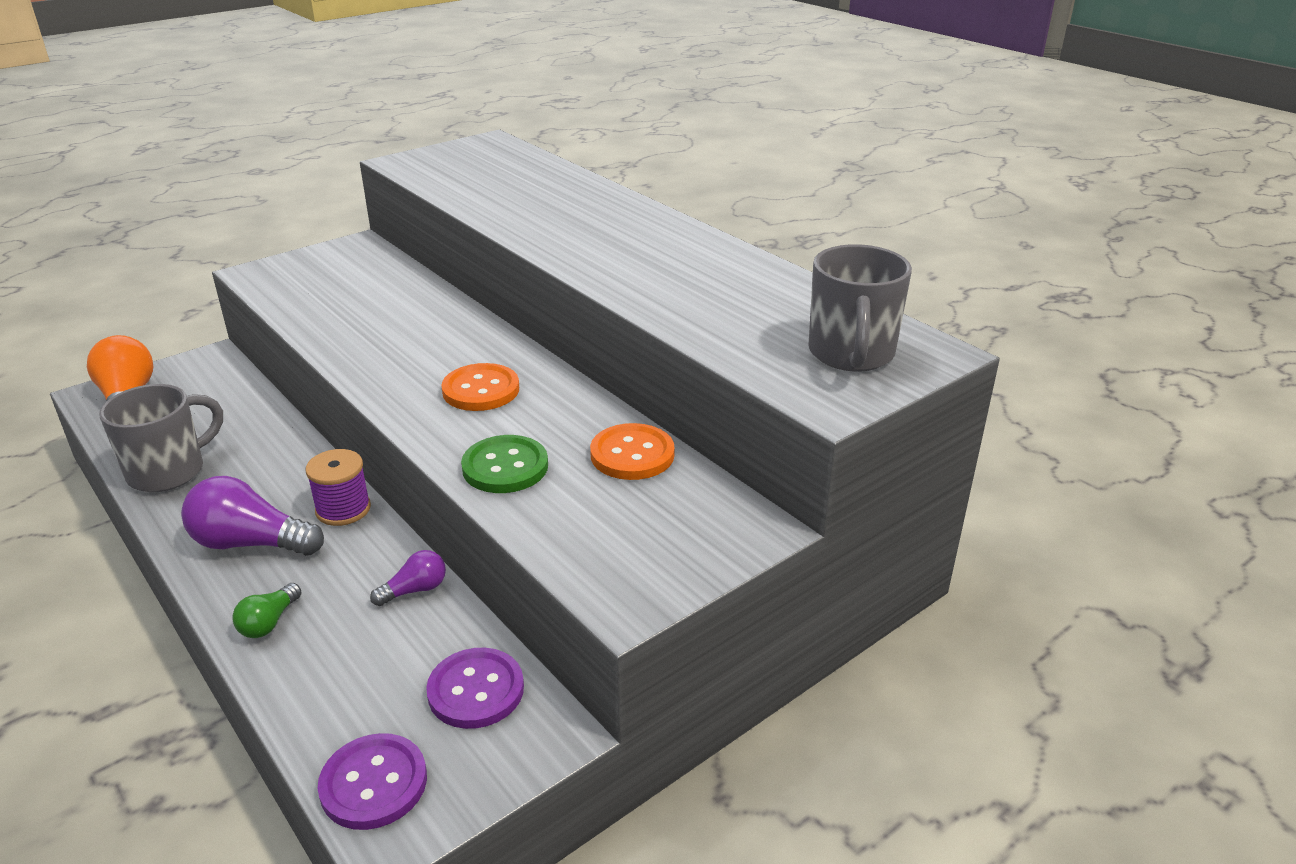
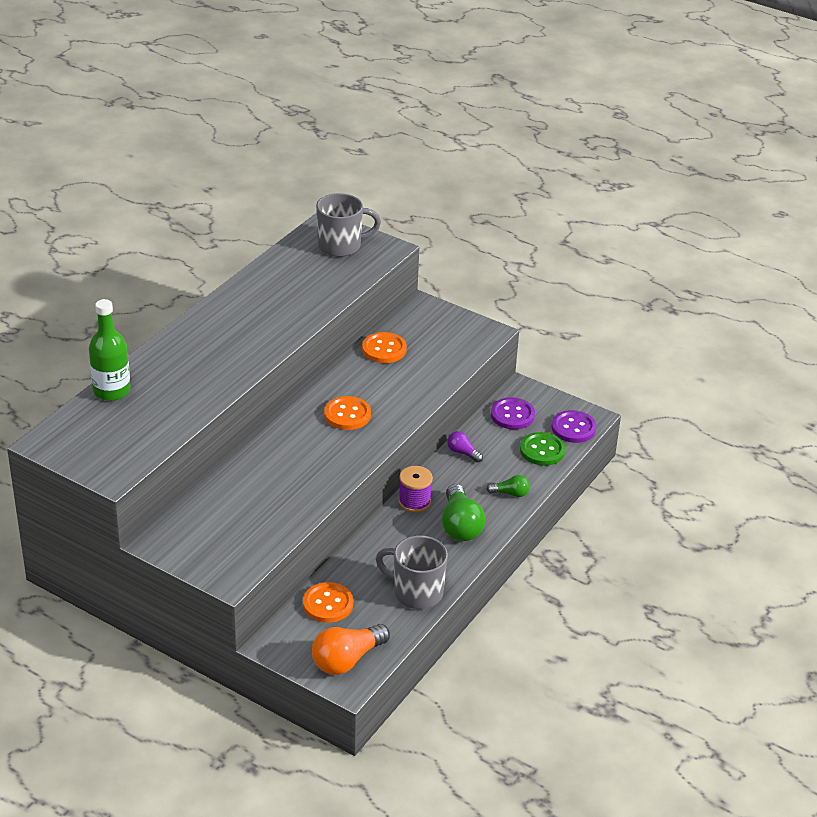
camera: 110 degrees left, 5 degrees up
(227, 401) = (328, 604): none -> orange button
(251, 543) = (460, 526): purple light bulb -> green light bulb
(505, 467) = (415, 387): green button -> green button (542, 450)
(554, 171) = (111, 390): none -> green bottle

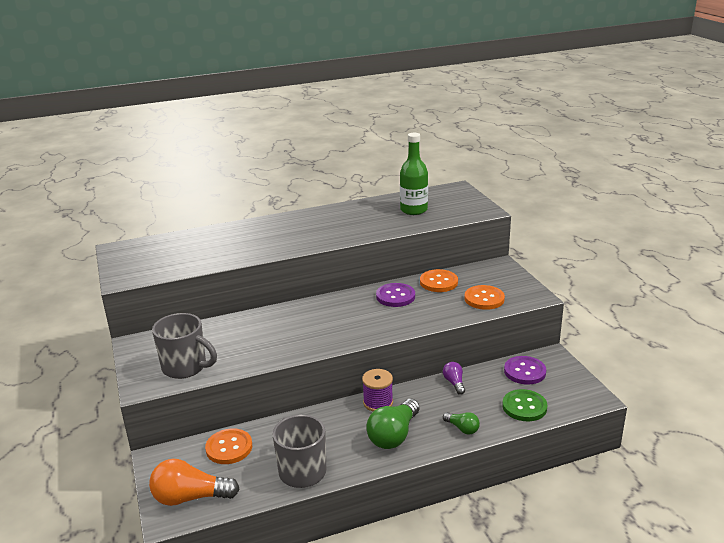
camera: 40 degrees right, 10 degrees down
(111, 390) = (195, 235): green bottle -> green bottle (413, 210)
(341, 246) = (451, 201): grey mug -> grey mug (186, 367)
(347, 415) = (361, 313): orange button -> orange button (484, 299)
(573, 428) = (570, 400): purple button -> purple button (395, 296)

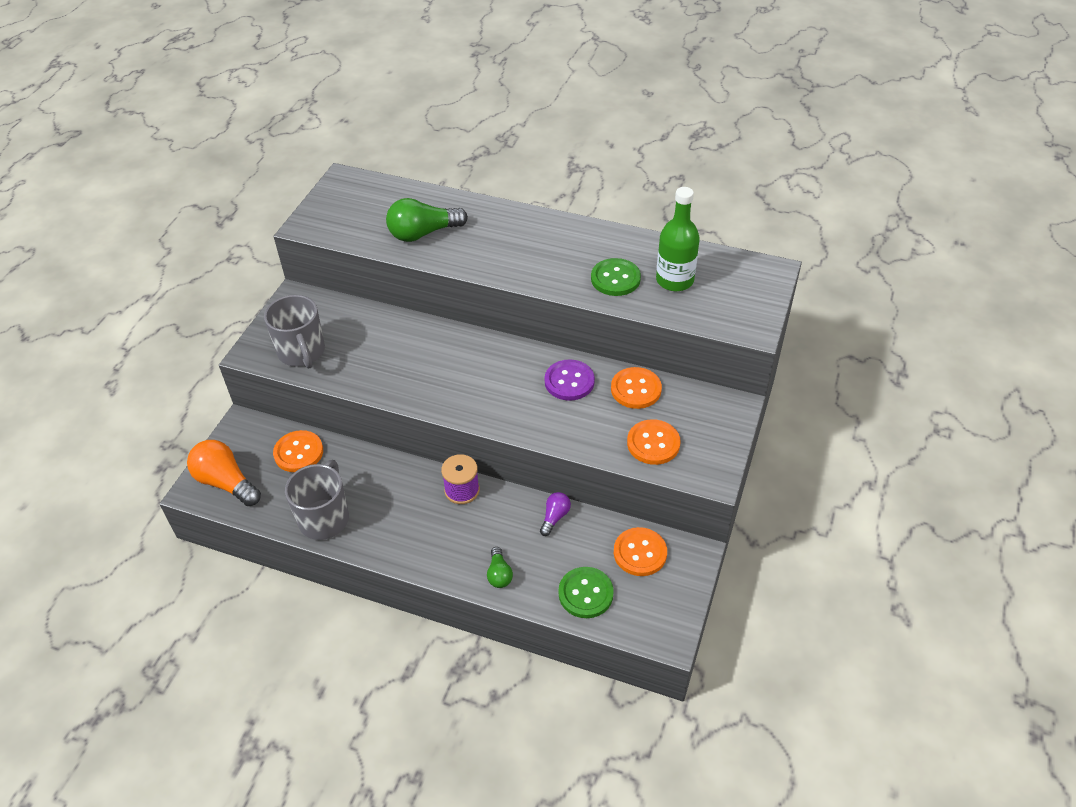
camera: 40 degrees right, 20 degrees up
(379, 222) = (615, 279): none -> green button
(394, 435) = (433, 537): green light bulb -> green light bulb (423, 233)
(524, 371) = (640, 553): purple button -> orange button

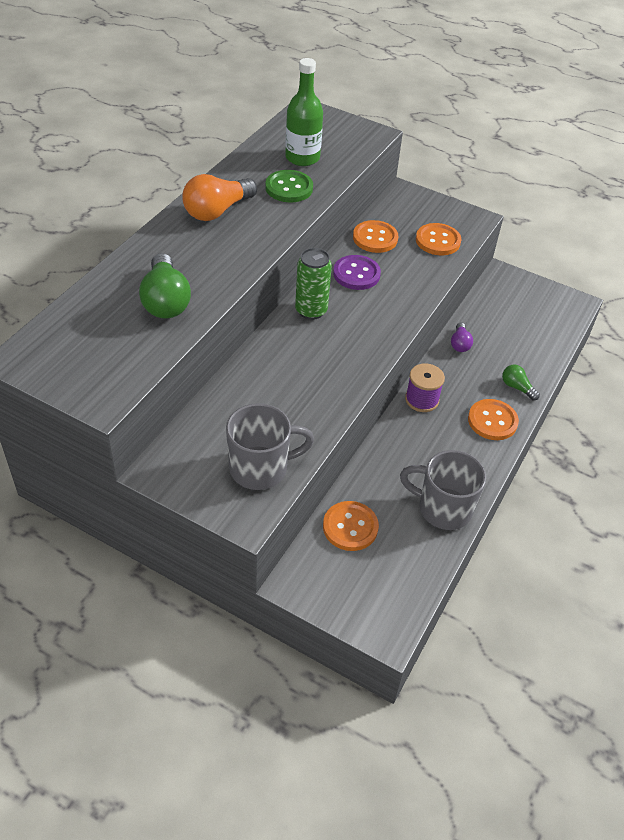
camera: 85 degrees left, 0 degrees up
(226, 482) = (382, 599): orange light bulb -> orange light bulb (217, 211)
(499, 574) = (517, 387): green light bulb -> green light bulb turned 135 degrees counterclockwise
(502, 355) = (311, 311): none -> green can
(555, 517) = (460, 344): purple light bulb -> purple light bulb turned 120 degrees counterclockwise
(585, 593) = (537, 339): green button -> none
(640, 553) = (500, 302): orange button -> orange button (492, 421)

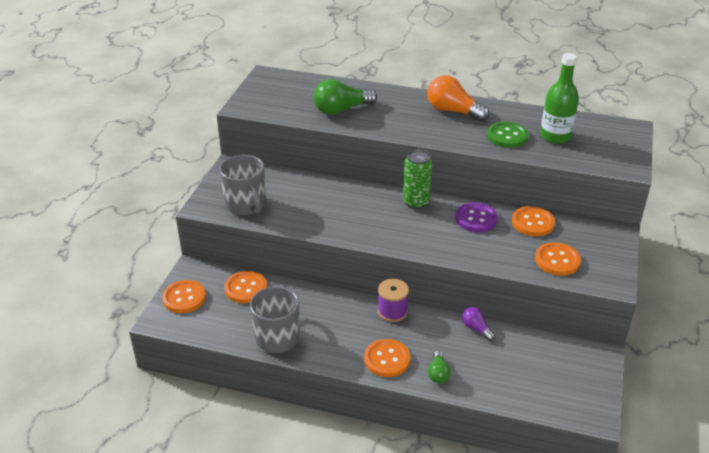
camera: 80 degrees right, 10 degrees down
(351, 598) = (184, 298): none -> orange button
(460, 344) = (476, 328): purple light bulb -> purple light bulb turned 60 degrees clockwise
(517, 387) = (438, 373): green light bulb -> green light bulb turned 150 degrees clockwise

